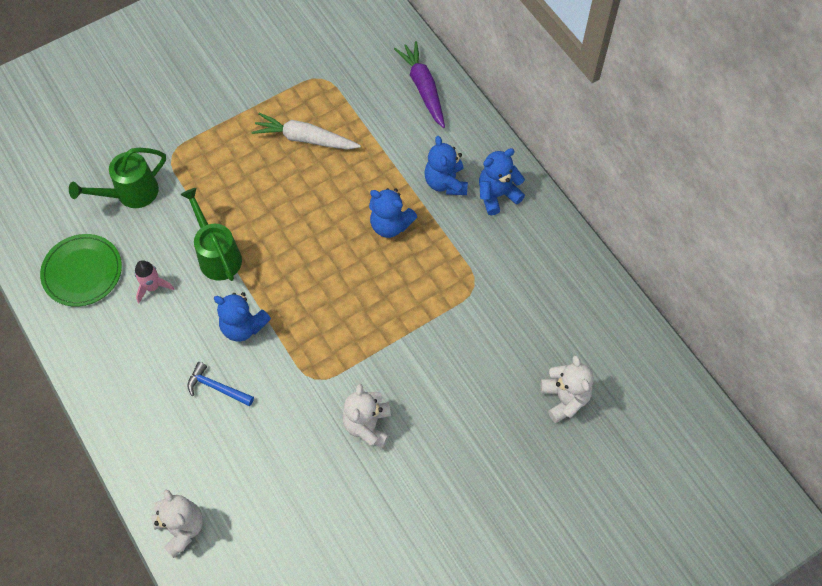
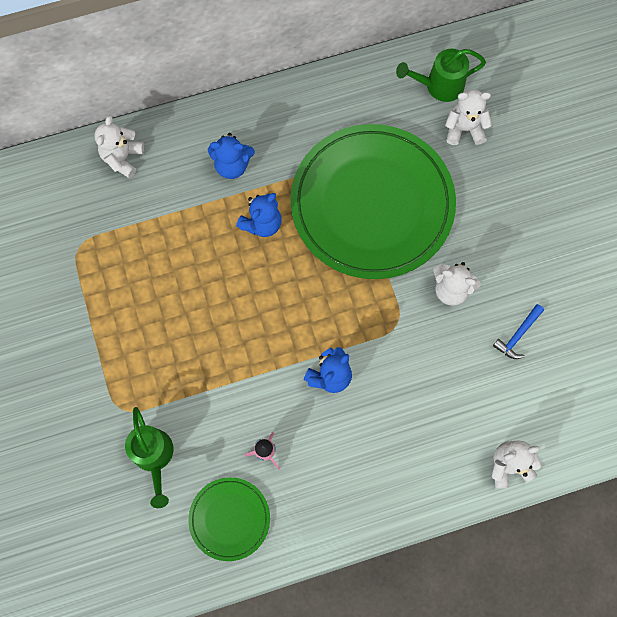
camera: 75 degrees left, 10 degrees up
(217, 255) = (248, 385): green watering can -> green watering can (439, 86)
(217, 387) = (384, 411): blue hammer -> blue hammer (518, 335)
(305, 139) = (144, 278): white carrot -> none
(423, 88) = (122, 158): purple carrot -> white teddy bear
(443, 323) = (372, 204): none -> green plate
(497, 195) = (258, 126): blue teddy bear -> none

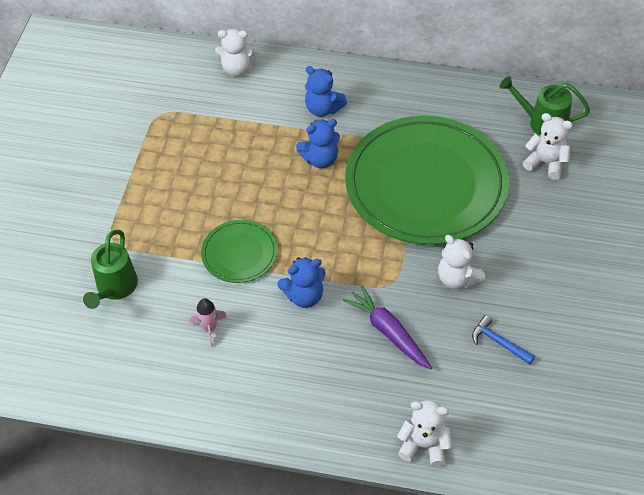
camera: 30 degrees right, 20 degrees down
(122, 158) = (237, 69): white teddy bear -> white teddy bear turned 135 degrees counterclockwise
(229, 519) = (144, 364): green plate -> green plate (239, 253)
(422, 373) = (388, 332): none -> purple carrot
(518, 335) = (498, 342): blue hammer -> blue hammer turned 60 degrees clockwise

